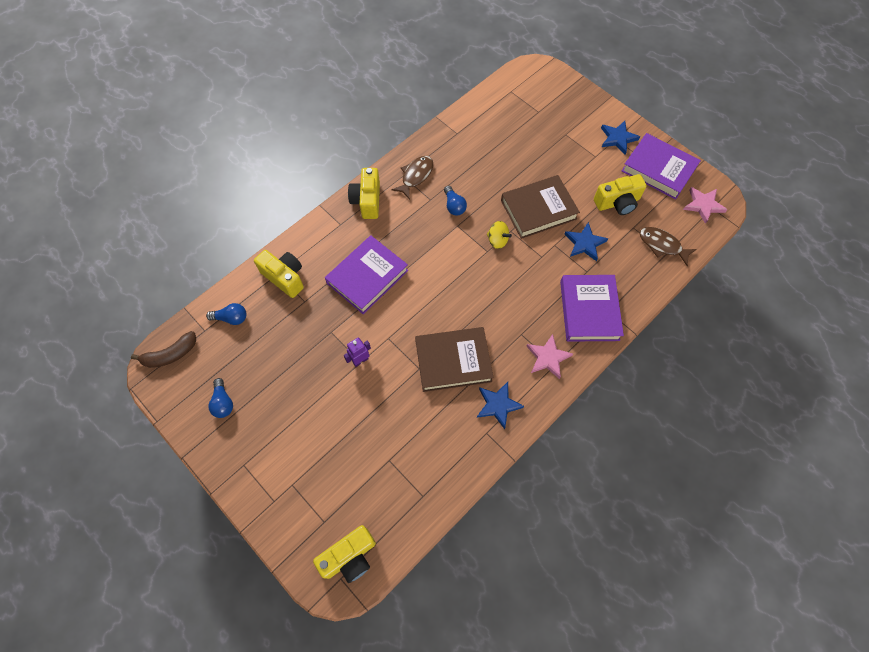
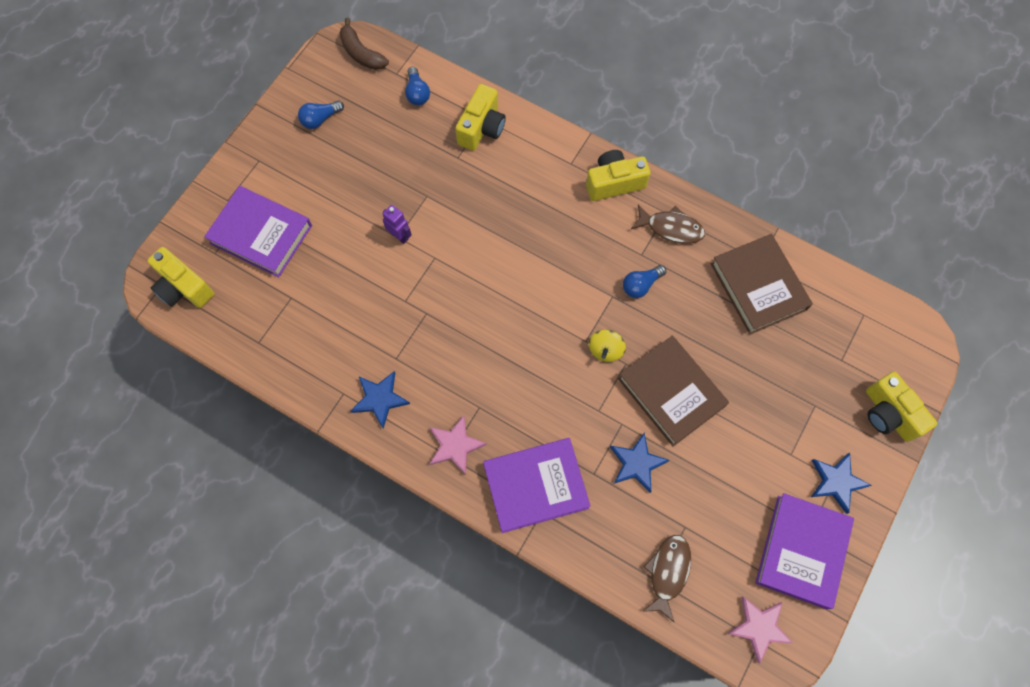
camera: 75 degrees right, 5 degrees up
(367, 277) = (508, 213): purple book -> purple book (261, 234)
(453, 361) = (423, 336): brown book -> brown book (758, 286)
(617, 203) = (719, 498): yellow camera -> yellow camera (888, 414)

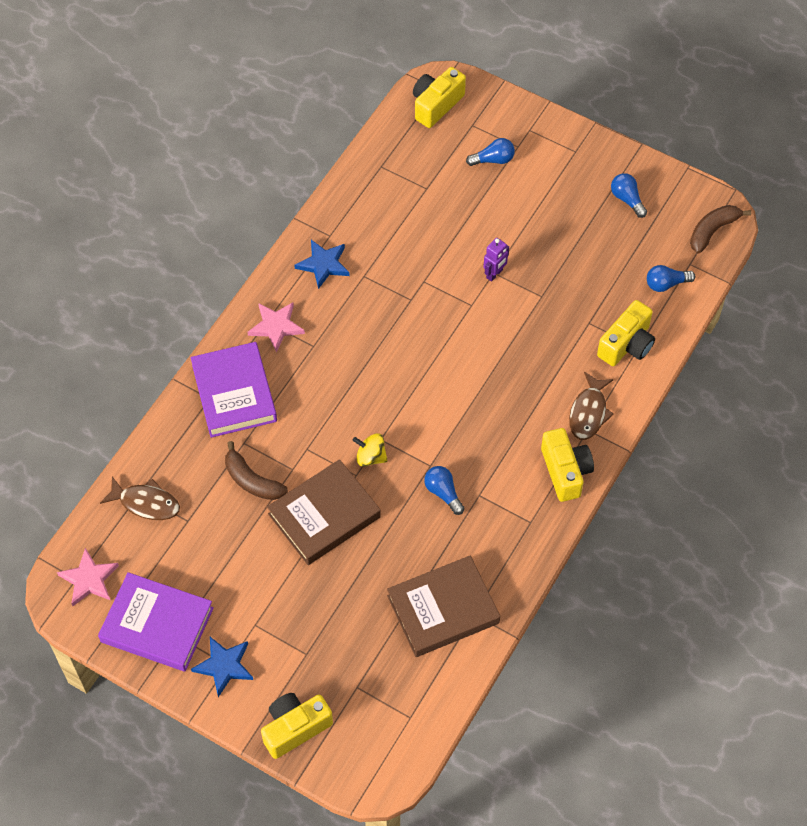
camera: 90 degrees right, 10 degrees down
(261, 234) = (493, 160): purple book -> blue light bulb
(482, 128) = (627, 344): yellow camera -> yellow camera turned 75 degrees counterclockwise
(636, 463) = (252, 481): blue star -> brown banana
(671, 228) = (511, 526): brown fish -> brown fish (589, 412)

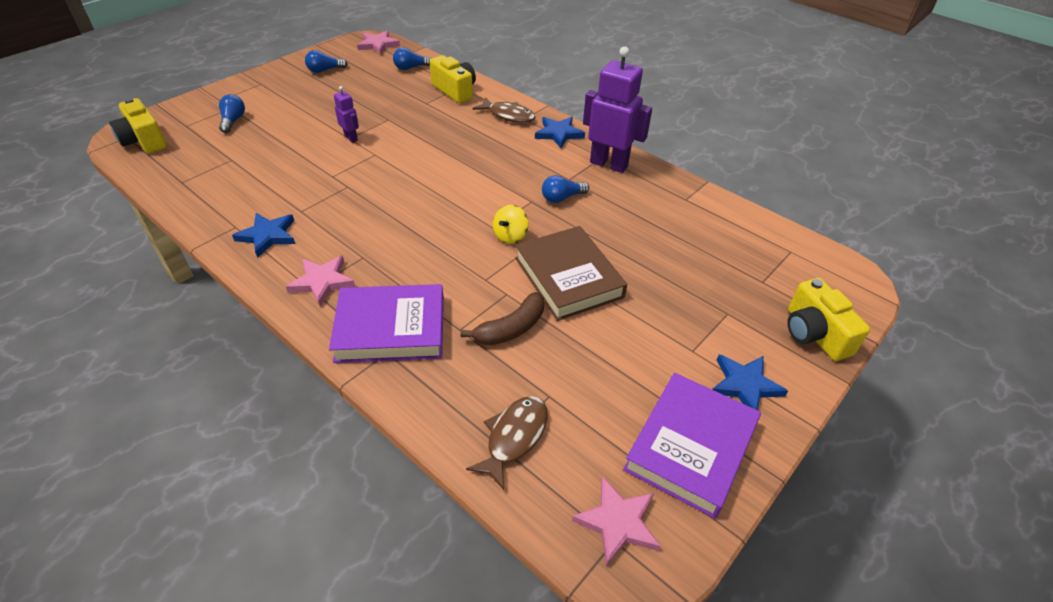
camera: 80 degrees left, 15 degrees down
(443, 609) = (681, 215): brown book -> none
(518, 531) = (609, 164): none -> purple robot
(565, 471) = (558, 134): yellow camera -> blue star
(666, 284) = (411, 68): blue light bulb -> blue light bulb turned 75 degrees clockwise
(712, 231) = (378, 45): brown banana -> pink star

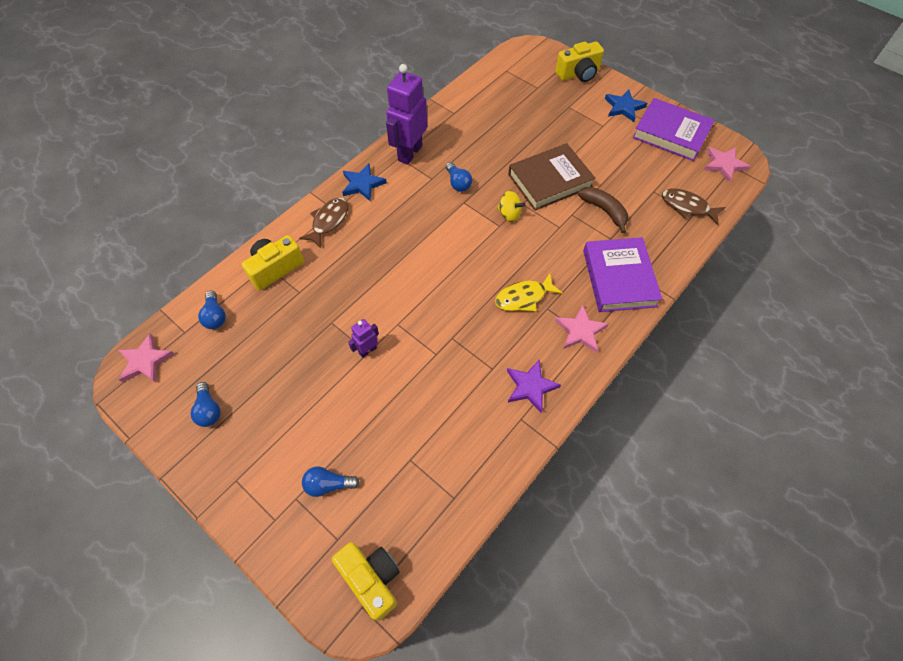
camera: 90 degrees left, 15 degrees up
(144, 141) = (371, 579): yellow camera -> yellow camera turned 90 degrees counterclockwise
(268, 236) = (530, 387): blue star -> purple star
(383, 239) = (523, 297): none -> yellow fish

